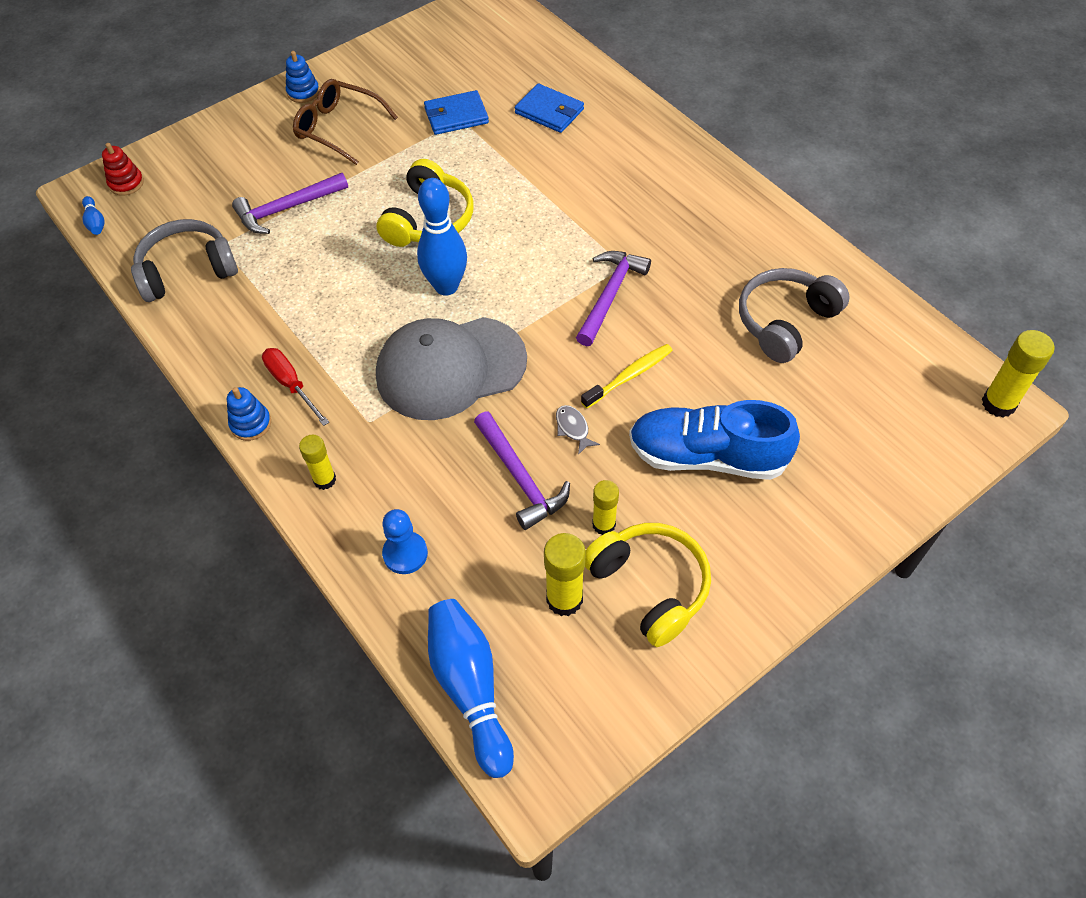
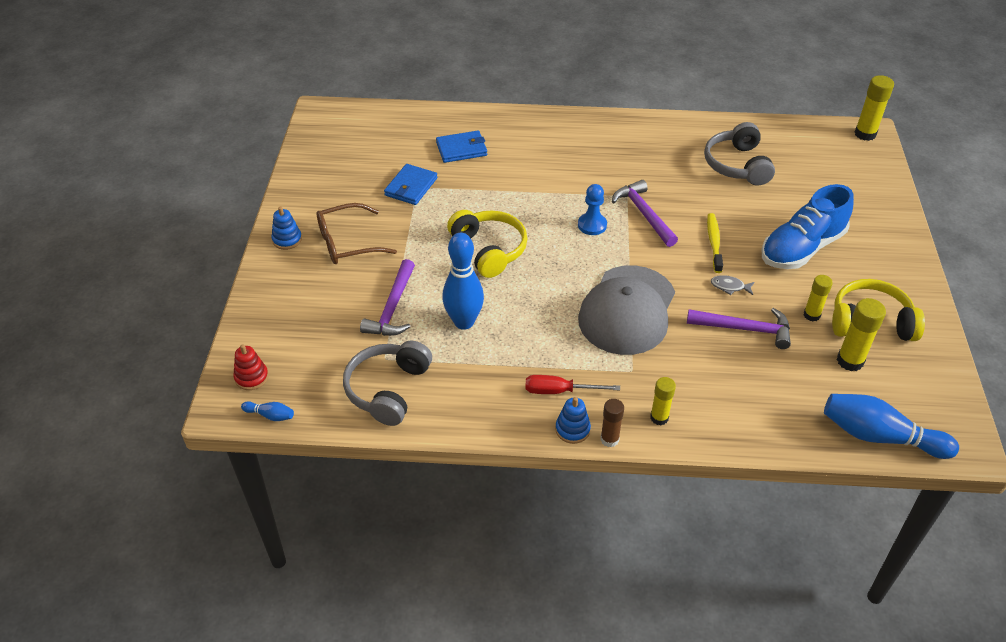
camera: 50 degrees left, 10 degrees down
(262, 458) = (609, 439): none -> brown glue stick
(405, 554) = (755, 411): blue pawn -> blue pawn (592, 225)
(446, 286) = (557, 274): blue bowling pin -> blue bowling pin (464, 322)

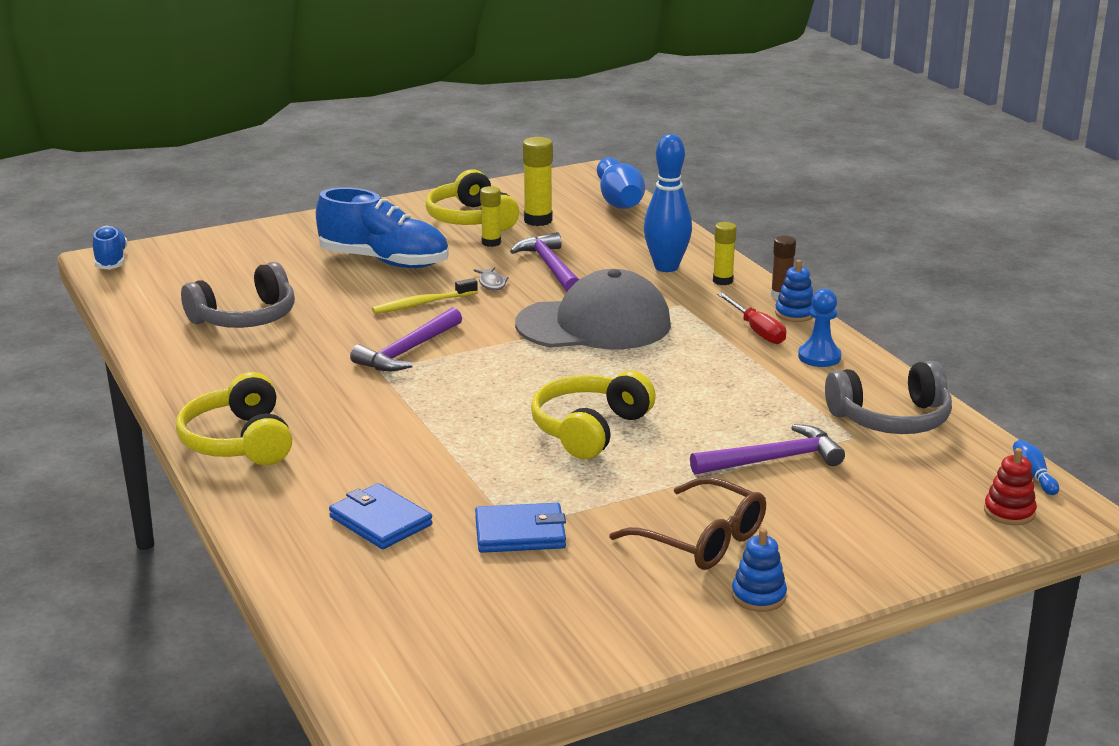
camera: 120 degrees left, 20 degrees down
(464, 322) = (733, 407): blue bowling pin -> blue bowling pin (666, 267)
(577, 127) = (239, 441): none -> yellow headphones
(592, 225) = (465, 377): blue pawn -> blue pawn (819, 357)
(865, 134) = (111, 260): yellow glue stick -> blue shoe

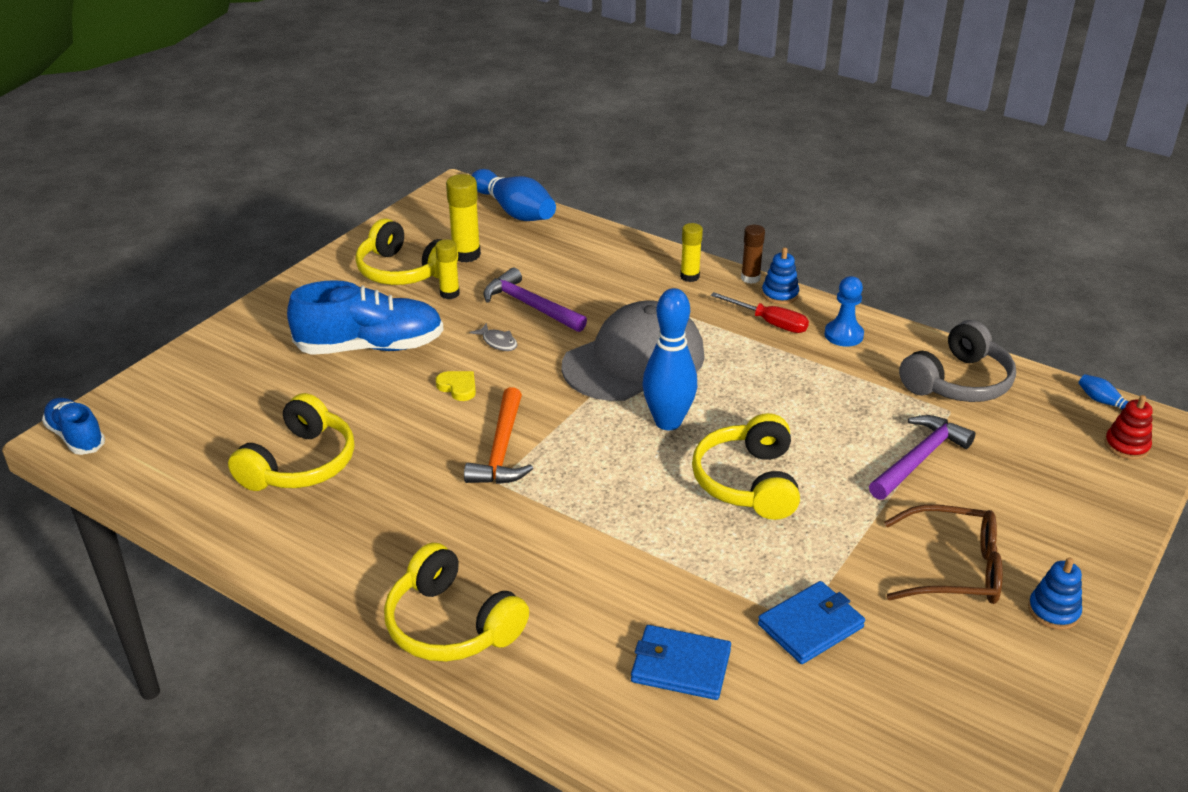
camera: 30 degrees left, 10 degrees up
(245, 318) = (300, 464): grey headphones -> yellow headphones
(407, 351) = (501, 450): purple hammer -> orange hammer
(422, 304) = (458, 387): yellow toothbrush -> yellow heart
(666, 267) = (629, 275): blue bowling pin -> blue bowling pin (668, 422)

